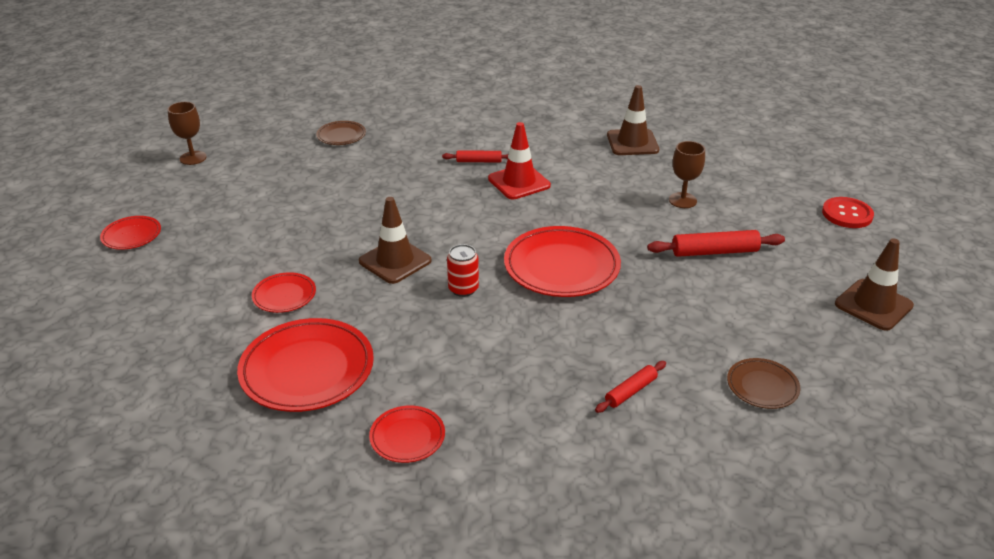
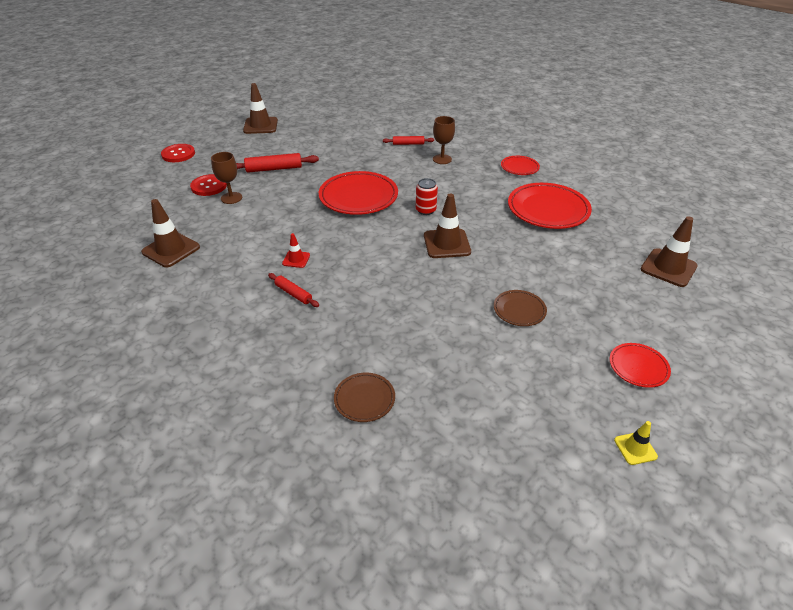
camera: 140 degrees left, 5 degrees up
(107, 354) = (668, 268): none -> brown traffic cone
(126, 186) = (635, 448): none -> yellow traffic cone
(193, 158) = (543, 459): brown goblet -> brown goblet (442, 159)
(284, 295) = (535, 254): red plate -> none
(519, 182) = (296, 259): red traffic cone -> red traffic cone, size x0.53
(714, 252) = (274, 169): red rolling pin -> red rolling pin turned 45 degrees counterclockwise
(729, 200) = (209, 186): none -> red button
(762, 386) = (356, 126): brown plate -> brown plate (519, 310)

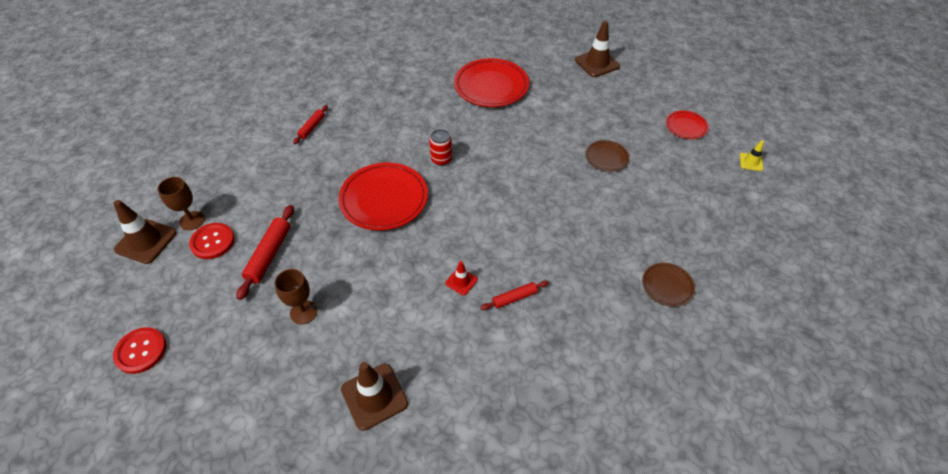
camera: 65 degrees left, 10 degrees up
(209, 186) = (258, 330): red button -> red button (212, 242)
(442, 159) = (362, 115): brown goblet -> brown goblet (192, 220)
(447, 244) = (501, 165): brown traffic cone -> none
(519, 167) = (417, 74): red plate -> none

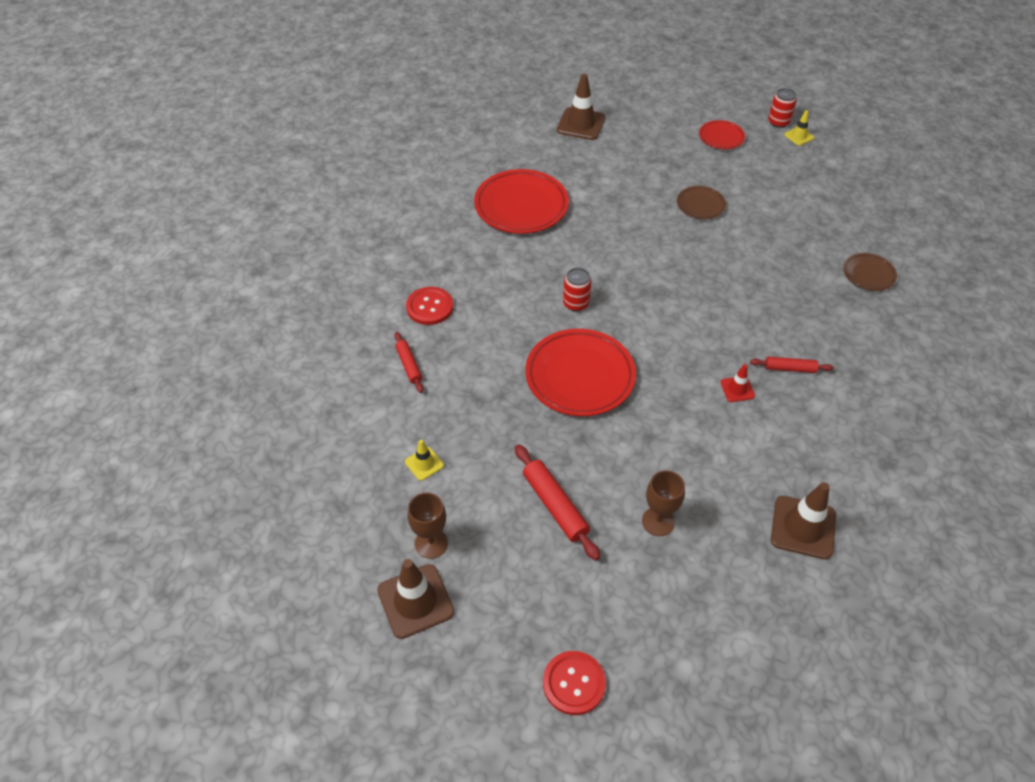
camera: 45 degrees left, 0 degrees up
(212, 242) = (484, 542): red button -> red button (429, 307)
(246, 180) = (424, 464): none -> yellow traffic cone
(514, 298) = (790, 368): red rolling pin -> red rolling pin turned 75 degrees clockwise
(747, 143) = (778, 122): none -> red can

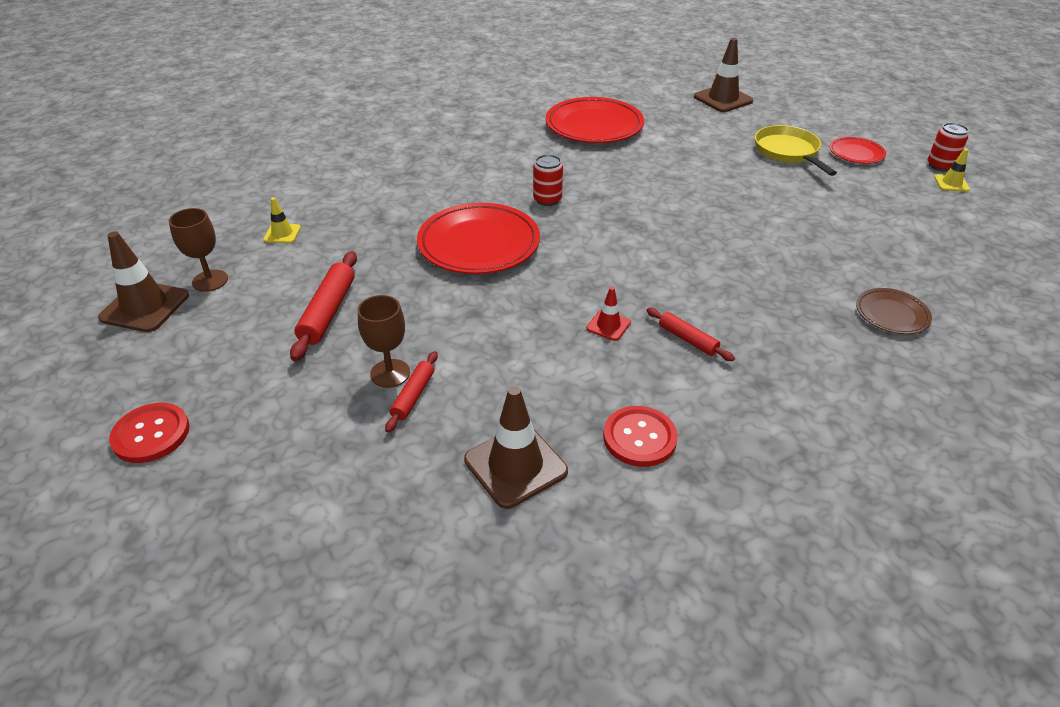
camera: 40 degrees right, 10 degrees down
(409, 365) = (364, 176): red rolling pin -> red rolling pin (413, 396)
(429, 307) = (431, 152): red button -> red button (639, 438)
(679, 159) = (788, 152): none -> yellow pan
(700, 205) = (765, 188): brown plate -> none

